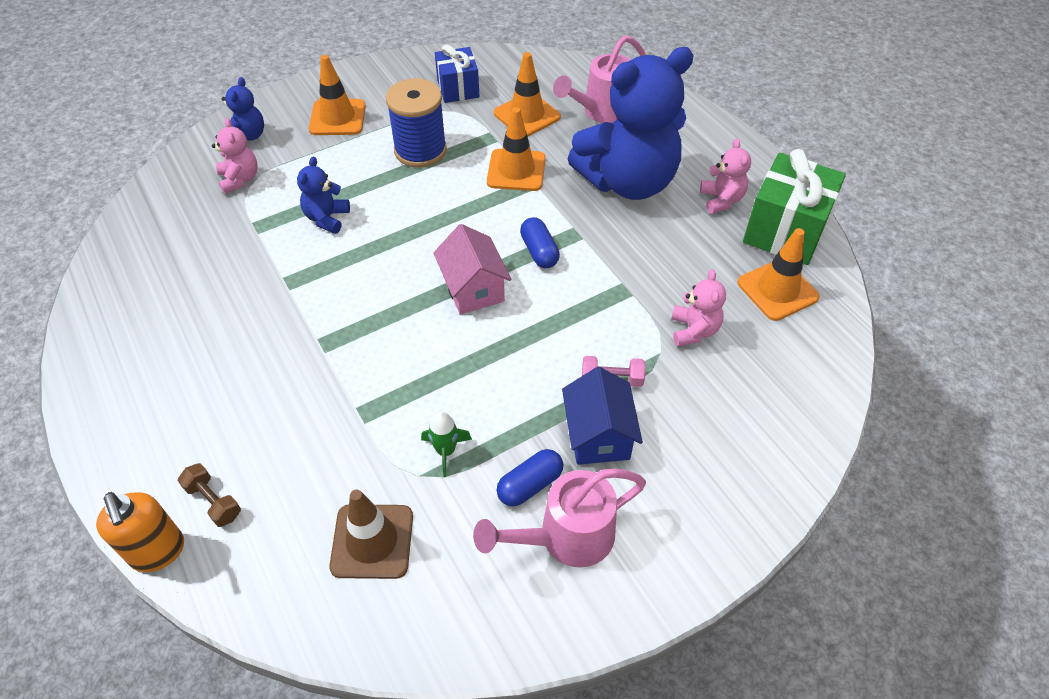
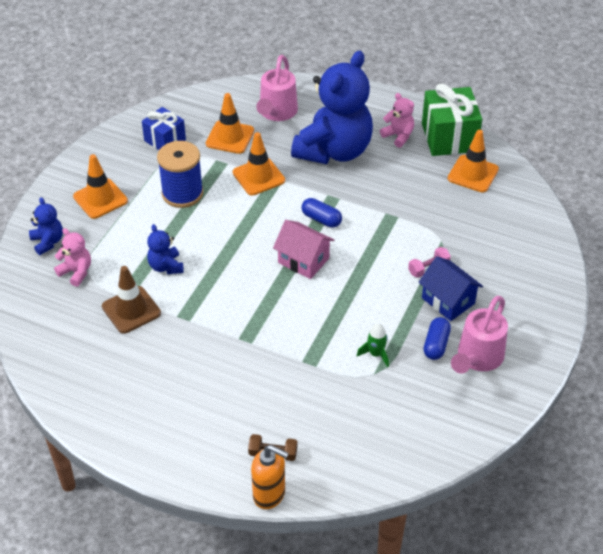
camera: 35 degrees left, 5 degrees down
(372, 541) = (381, 419): brown traffic cone -> brown traffic cone (131, 310)
(693, 330) = (448, 219): pink teddy bear -> none

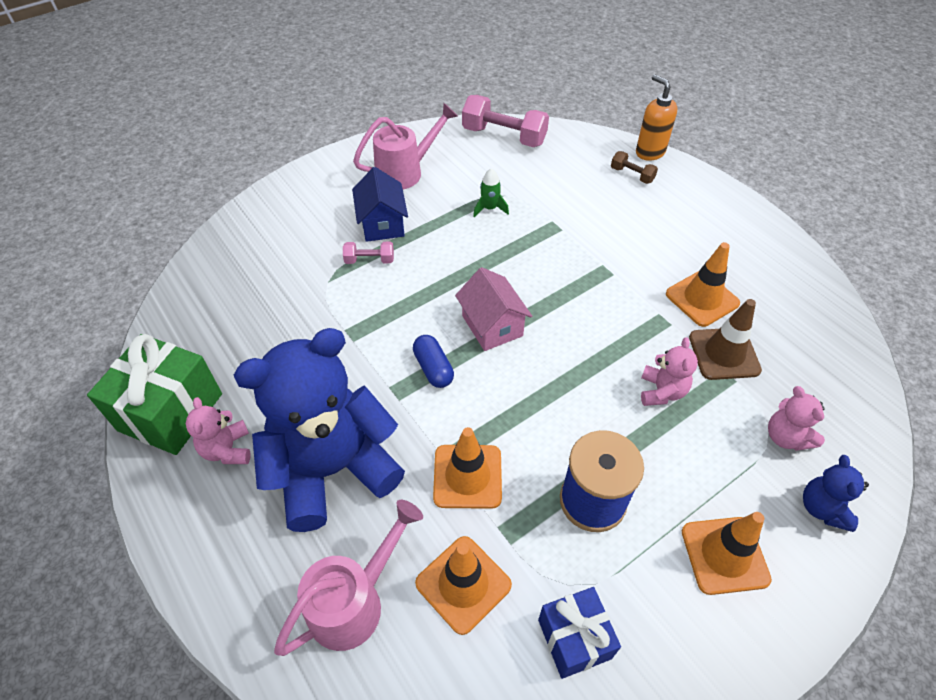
camera: 150 degrees left, 5 degrees up
(166, 266) = (661, 391): blue teddy bear -> pink teddy bear
(425, 445) = (504, 136): none -> pink dumbbell
(436, 344) = (429, 194): blue capsule -> none
(473, 174) = (206, 344): orange traffic cone -> orange traffic cone (702, 299)

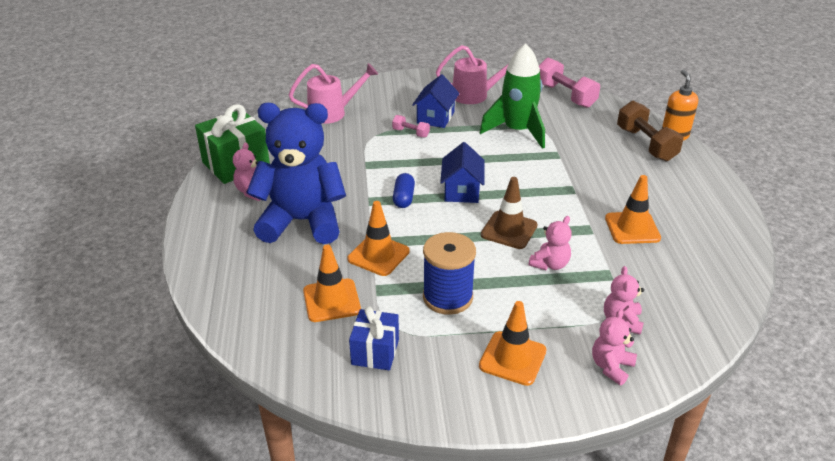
camera: 30 degrees right, 15 degrees down
(354, 601) = (264, 282): pink watering can -> pink watering can (332, 113)
(489, 208) = (517, 131): green rocket -> green rocket, size x2.39
(492, 326) = (461, 191): pink house -> blue house
(632, 175) = (646, 144): brown dumbbell -> brown dumbbell, size x1.97
(724, 354) = (618, 262): brown traffic cone -> brown traffic cone (509, 230)
(822, 508) = (611, 367): blue teddy bear -> pink teddy bear

